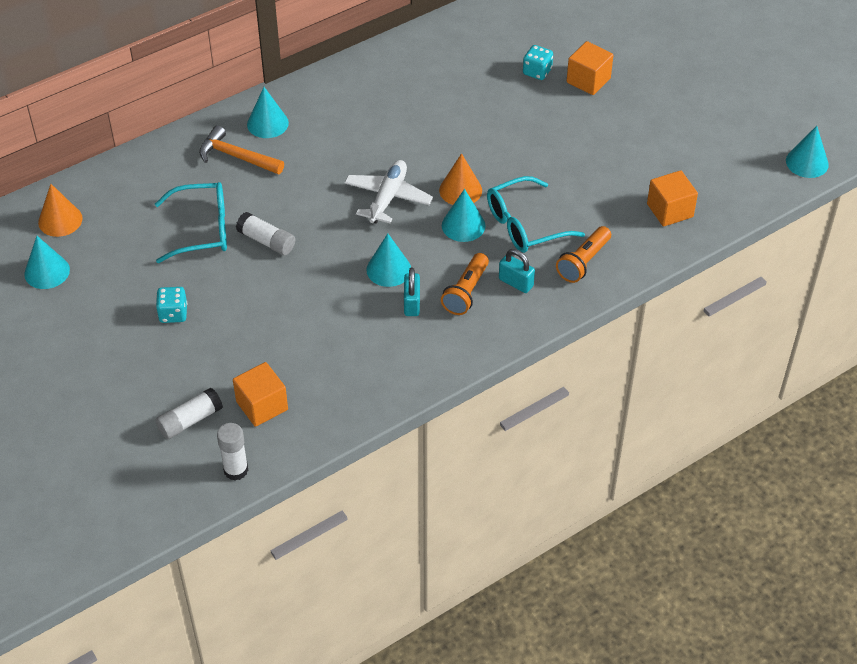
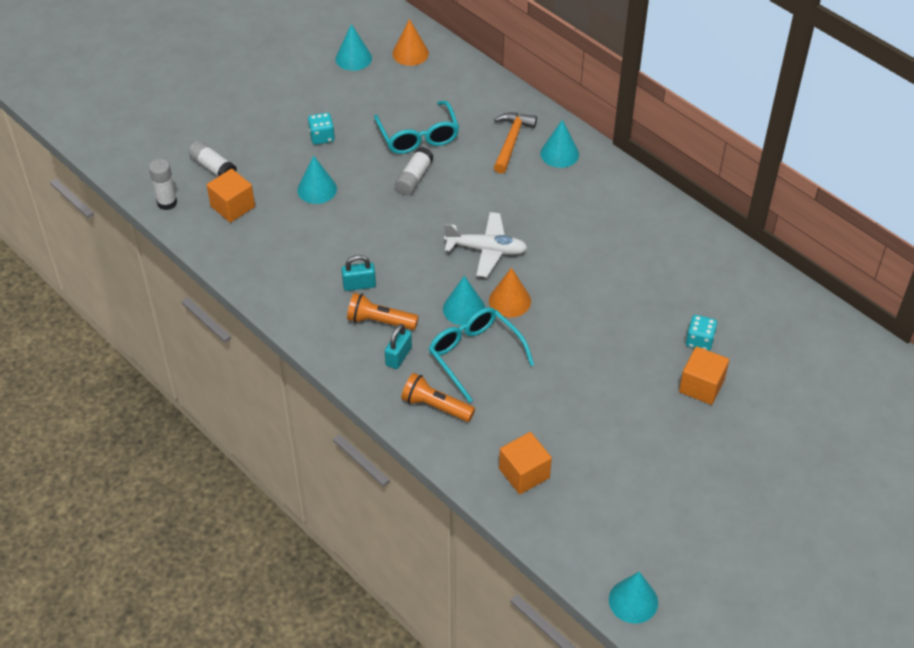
camera: 80 degrees right, 0 degrees up
(388, 269) = (397, 263): turquoise cone -> turquoise cone (317, 189)

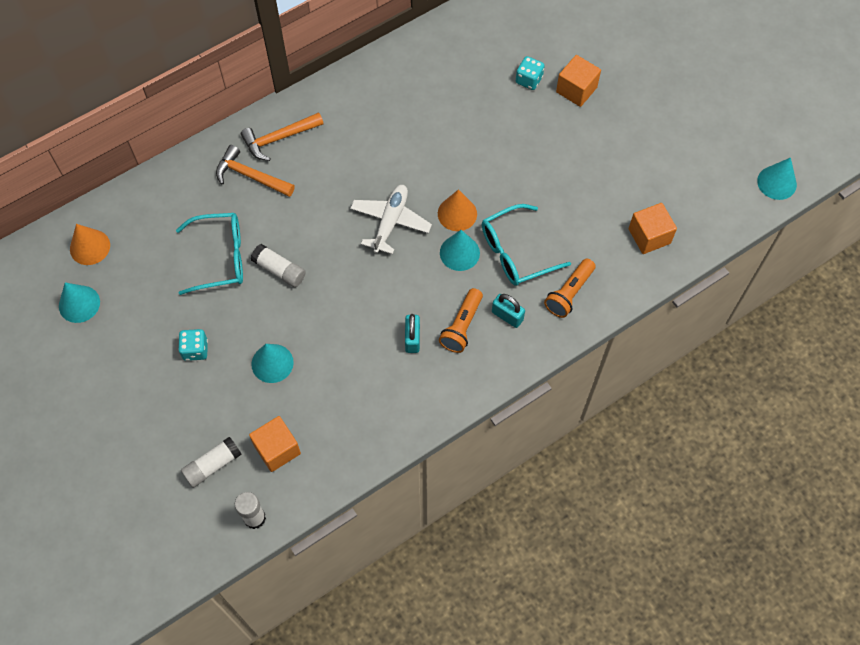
camera: 80 degrees left, 15 degrees up
(559, 154) = (279, 138): turquoise cone -> orange hammer

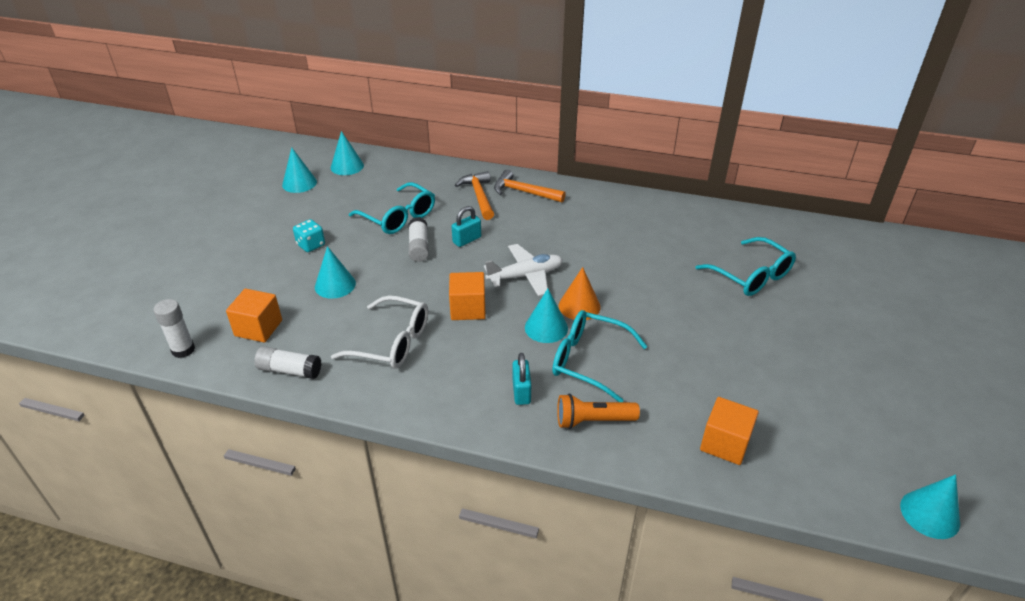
camera: 50 degrees right, 25 degrees down
(90, 247) = (347, 166): orange cone -> turquoise cone
(212, 465) = (216, 303): white glue stick -> white glue stick (289, 370)
(383, 364) = (392, 342): none -> white glasses
(412, 339) = (434, 346): turquoise padlock -> turquoise padlock (467, 240)
(462, 326) = (478, 369): orange flashlight -> none
(529, 80) = (751, 276): turquoise dice -> turquoise glasses
(576, 90) = (787, 307): orange cube -> orange cube (468, 309)

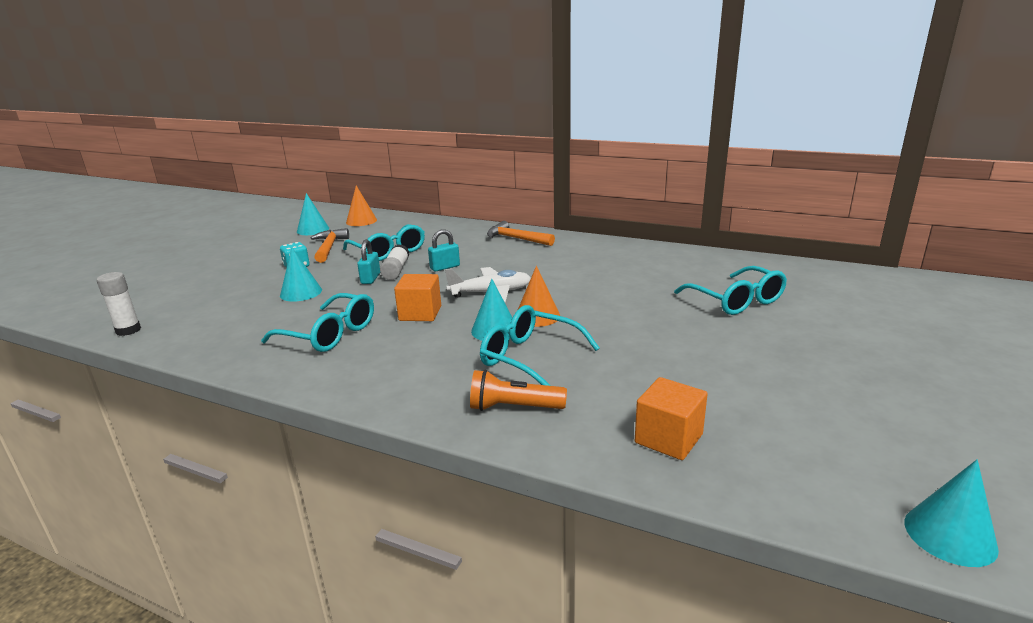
camera: 10 degrees right, 15 degrees down
(258, 328) = (209, 318): orange cube -> none
(289, 370) = (215, 349): white glue stick -> none
(347, 166) = (361, 221): turquoise cone -> orange cone
(392, 342) = (330, 334): white glasses -> turquoise glasses
(479, 196) = (471, 240): orange hammer -> orange hammer (329, 247)
(521, 392) = (443, 378): turquoise padlock -> turquoise padlock (370, 278)

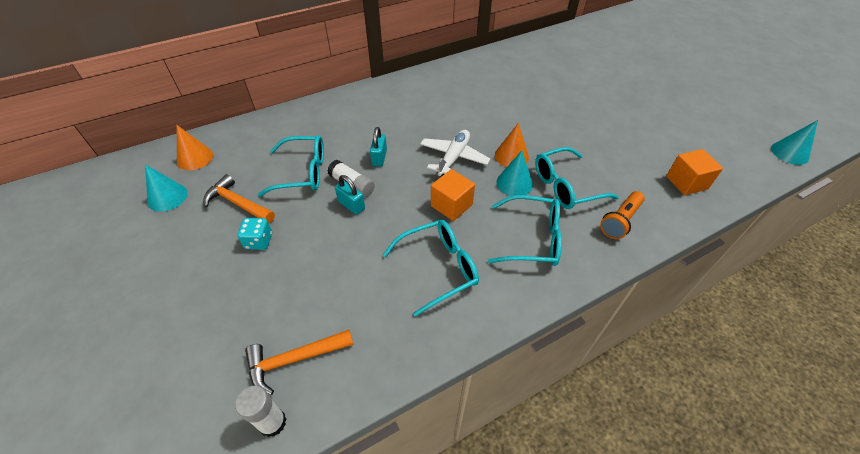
camera: 55 degrees left, 25 degrees up
(301, 292) = (329, 258): turquoise cone -> none
(516, 239) = (369, 102): orange hammer -> orange hammer (294, 360)
(736, 301) = (565, 81): turquoise glasses -> turquoise glasses (532, 239)

